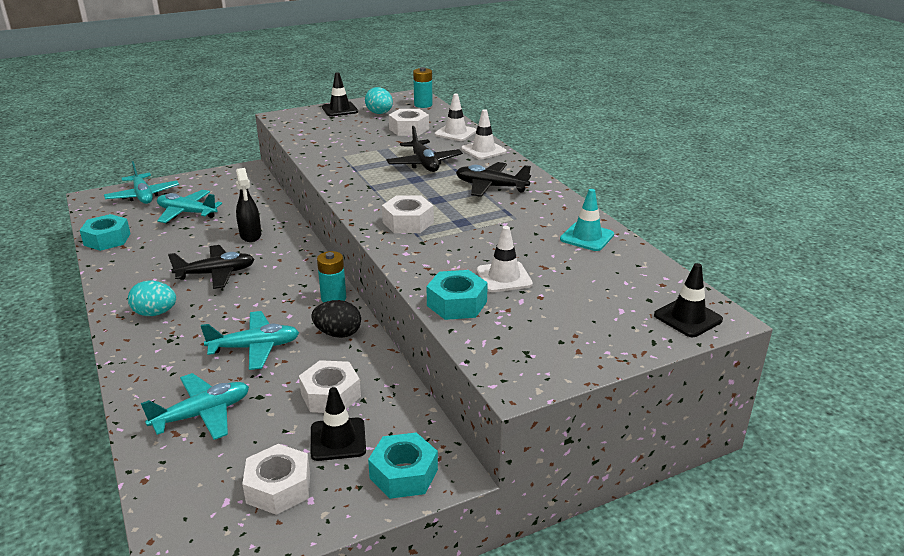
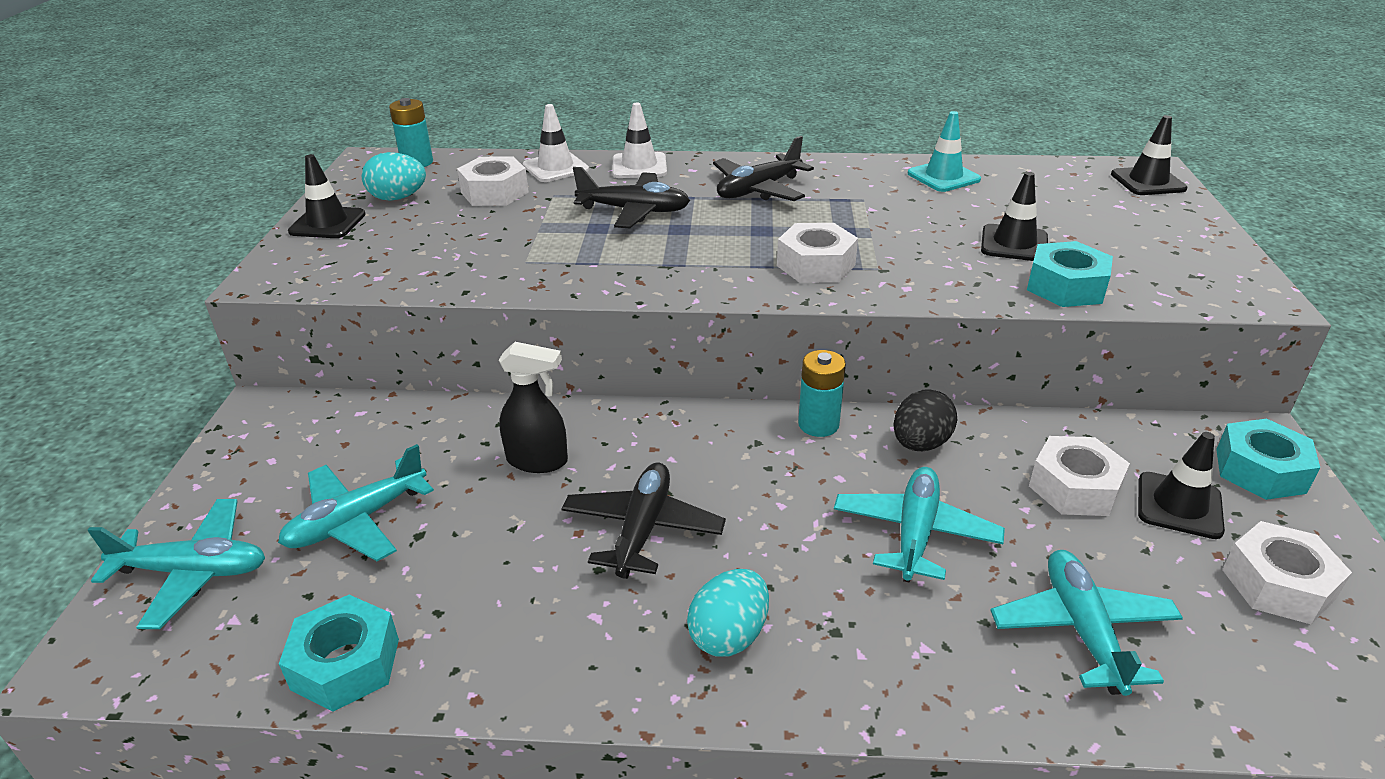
camera: 60 degrees left, 5 degrees up
(504, 277) = (1014, 244): white traffic cone -> black traffic cone

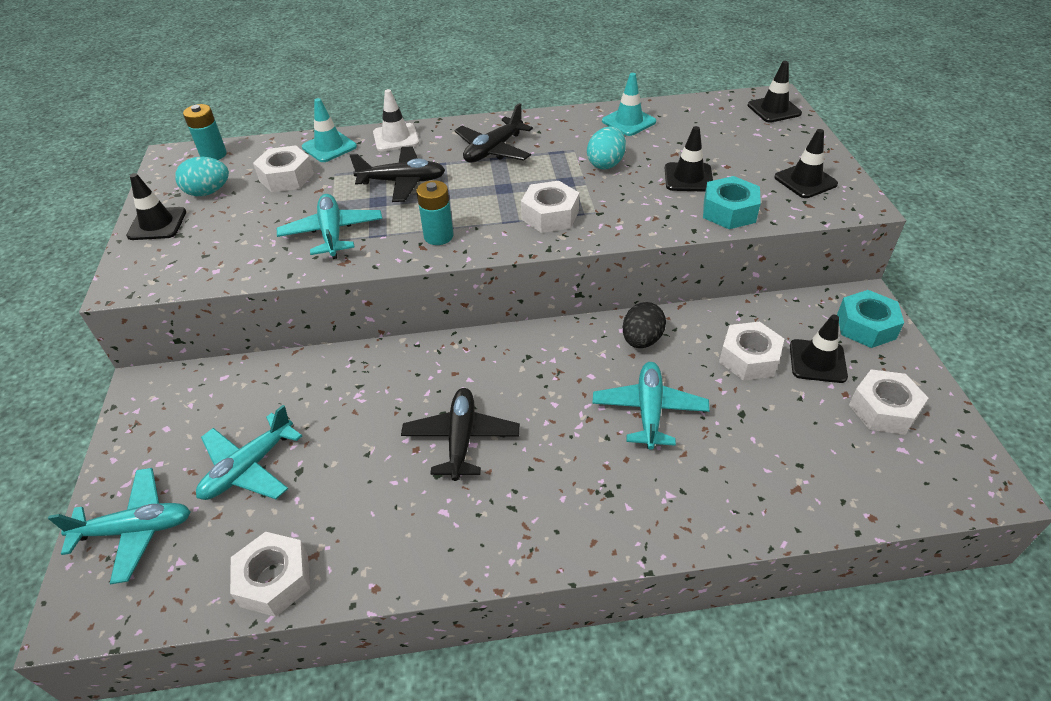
camera: 10 degrees left, 10 degrees up
(346, 664) = (274, 580): turquoise nut -> white nut
(538, 461) = (372, 396): black spray bottle -> none
(555, 168) = (329, 147): white traffic cone -> turquoise traffic cone
(729, 635) = (538, 509): turquoise egg -> turquoise egg (606, 163)
(818, 424) = (568, 335): turquoise battery -> turquoise battery (438, 236)
(1082, 630) = (767, 463): turquoise plane -> turquoise plane (332, 233)
(1182, 264) = (805, 181): none -> black traffic cone

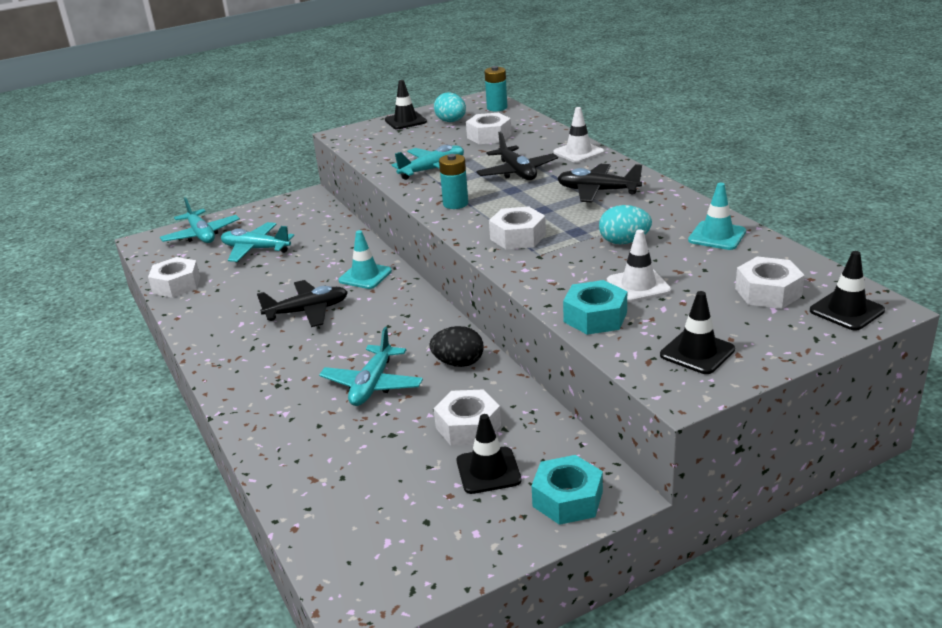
camera: 70 degrees right, 15 degrees down
(329, 147) = (542, 136): turquoise traffic cone -> turquoise traffic cone (365, 276)
(649, 410) = (372, 385): turquoise plane -> turquoise plane turned 120 degrees clockwise
(688, 177) = (638, 286): black traffic cone -> white traffic cone
(883, 409) = (439, 523): white nut -> white nut (768, 292)

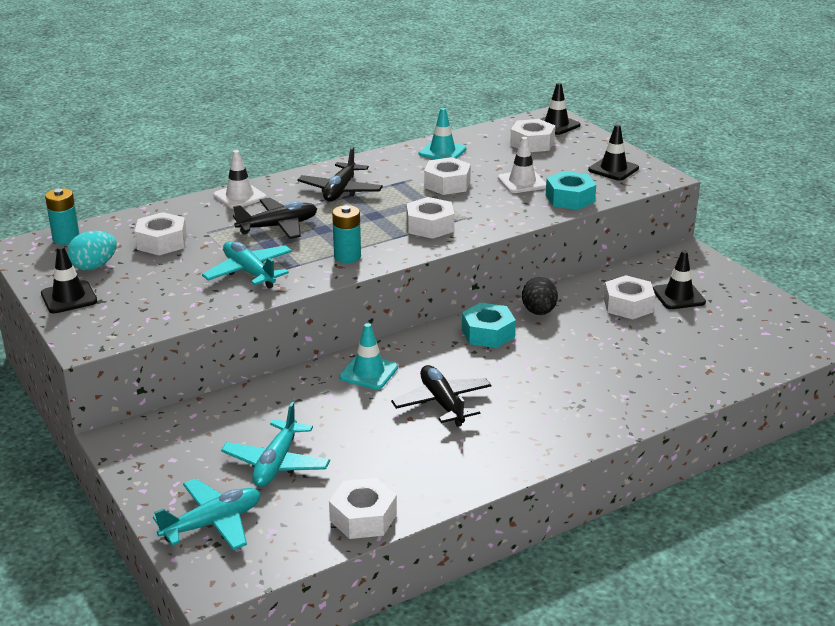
camera: 95 degrees left, 0 degrees up
(372, 385) = (575, 352): turquoise plane -> none
(567, 499) = (700, 268): turquoise nut -> turquoise nut (488, 333)
(624, 242) = (447, 184): turquoise egg -> white nut

